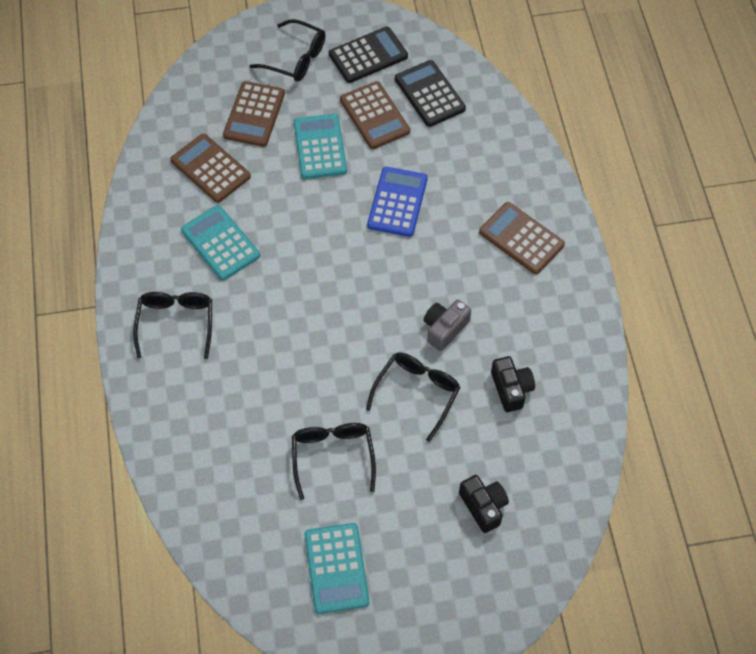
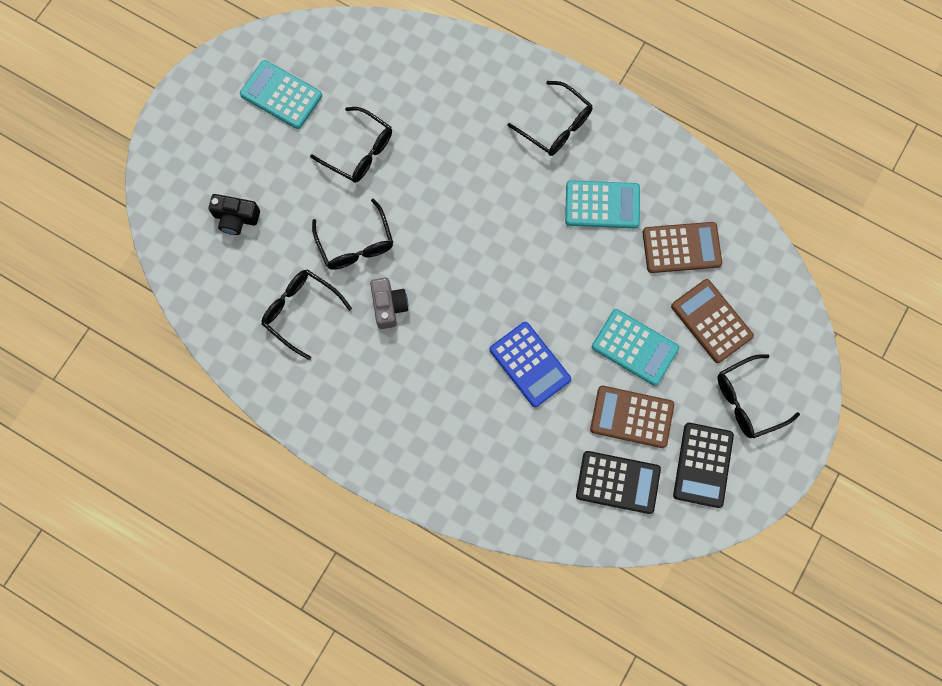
camera: 130 degrees right, 15 degrees up
(511, 389) = (300, 311): black camera -> black glasses
(521, 238) = (415, 431): brown calculator -> none

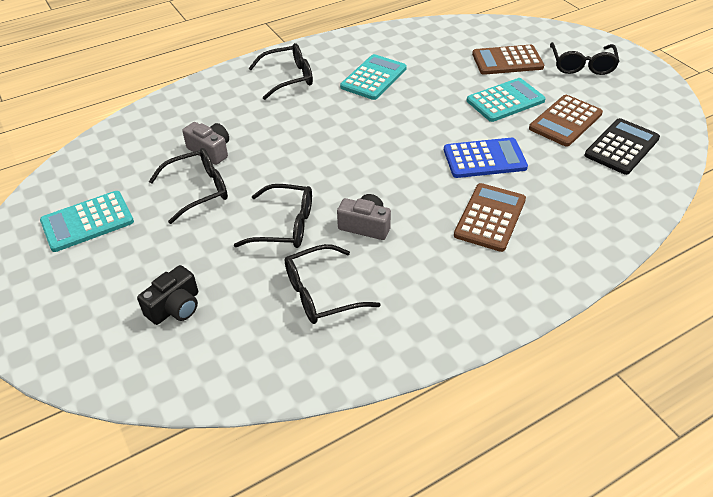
camera: 60 degrees left, 30 degrees down
(412, 128) = (210, 151): none -> grey camera
(681, 248) = (438, 55): brown calculator -> brown calculator (490, 217)
(703, 465) = (626, 101): black calculator -> none

